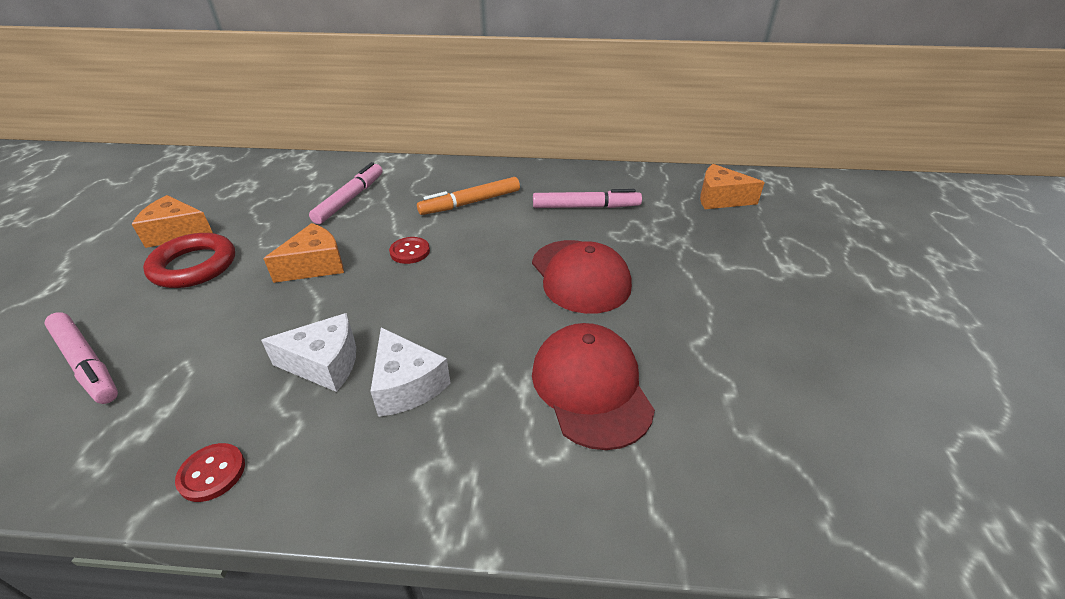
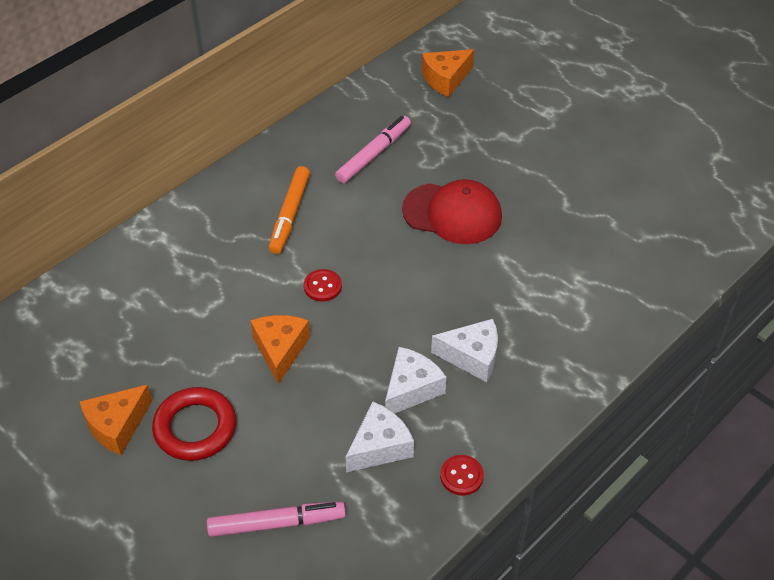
camera: 50 degrees left, 10 degrees up
(227, 382) = (380, 447): none -> white cheese
(350, 199) = (191, 286): pink marker -> none
(591, 387) = (554, 275): red cap -> none

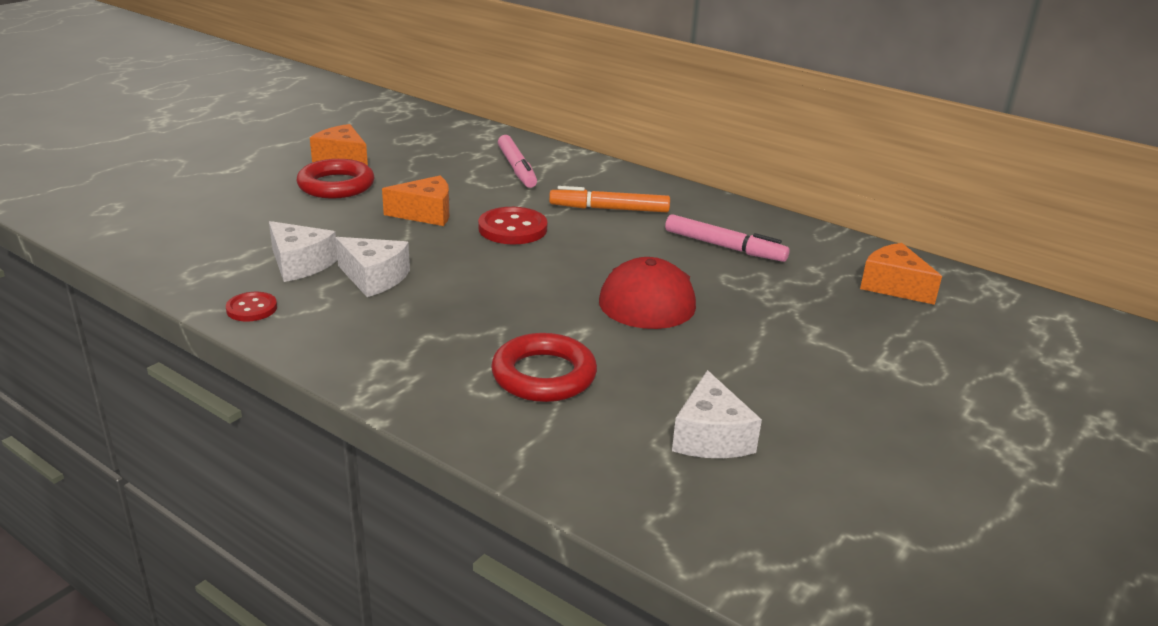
camera: 80 degrees right, 20 degrees down
(276, 523) = (223, 222): pink marker -> pink marker (516, 168)
(322, 286) = (512, 229): red button -> red button, size x1.68
(472, 357) = (420, 312): white cheese -> white cheese (710, 437)
(564, 286) = (544, 375): none -> red ring

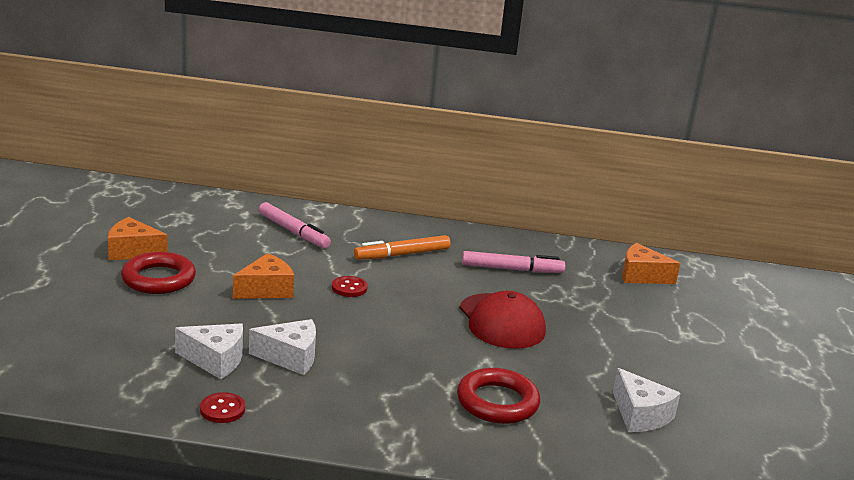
camera: 30 degrees left, 5 degrees down
(512, 229) = (349, 288): red button -> red button, size x0.60

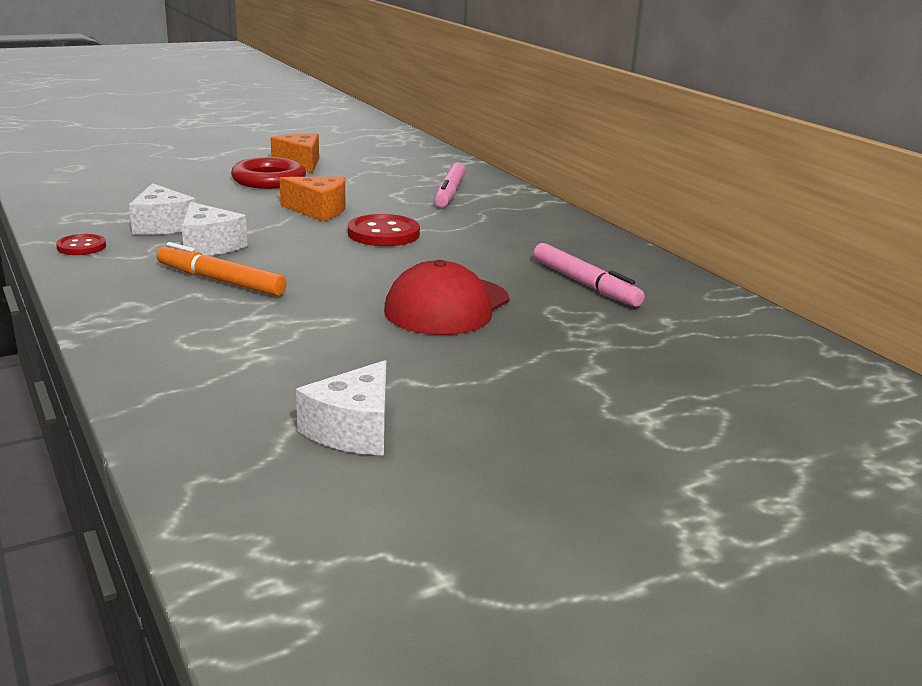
camera: 55 degrees right, 0 degrees up
(349, 288) = (383, 234): red button -> red button, size x1.68
(402, 254) = (501, 235): orange marker -> orange marker (220, 281)
(497, 402) = (258, 343): red ring -> none
(641, 276) = (747, 353): orange cheese -> none

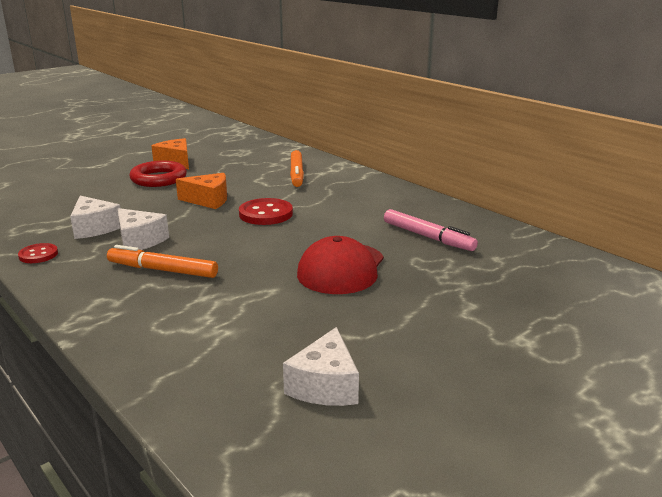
camera: 10 degrees left, 0 degrees up
(449, 193) = (296, 174): pink marker -> orange marker

